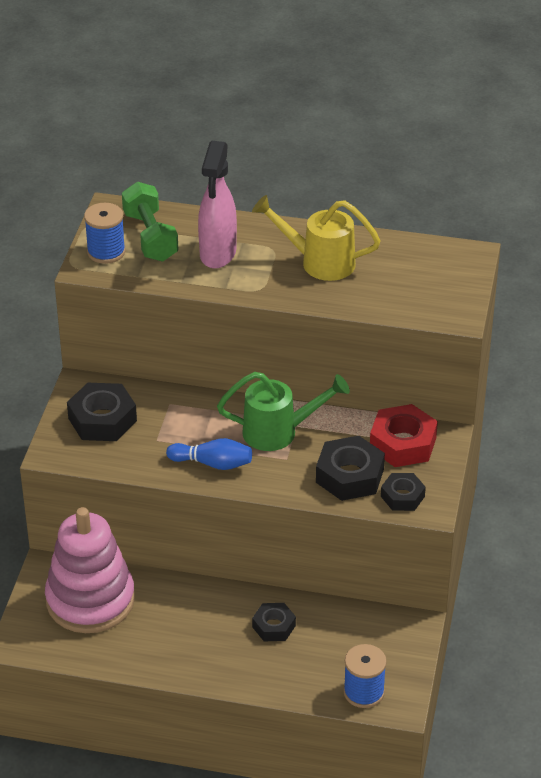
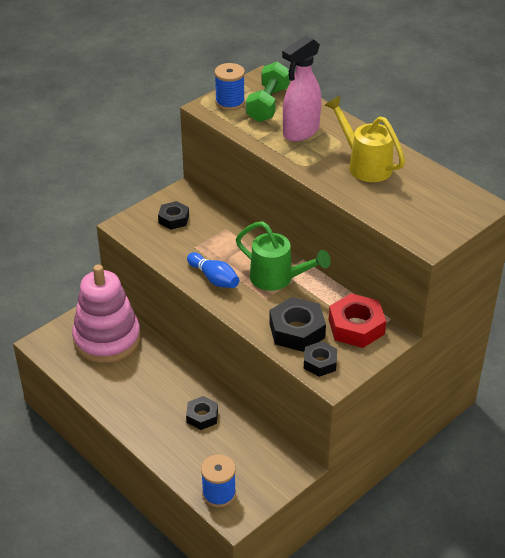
camera: 35 degrees right, 0 degrees up
(102, 420) = (173, 219): black nut -> black nut, size x0.62

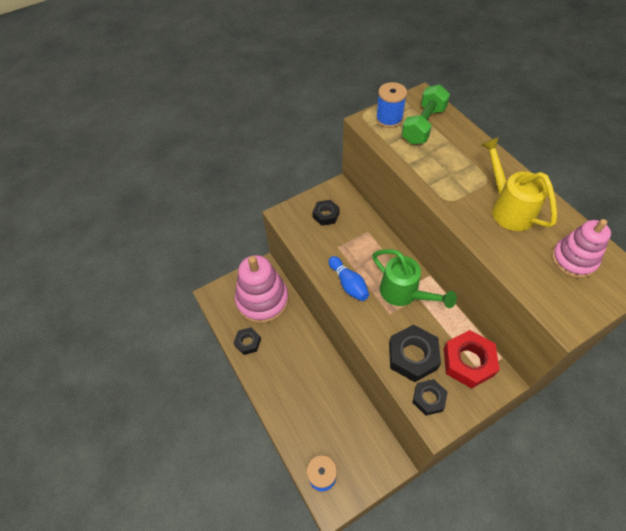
camera: 15 degrees right, 15 degrees up
(202, 416) = (322, 391): black nut -> black nut (248, 342)
(300, 132) = (449, 160): pink spray bottle -> none
(431, 197) = (573, 260): none -> pink stacking toy

